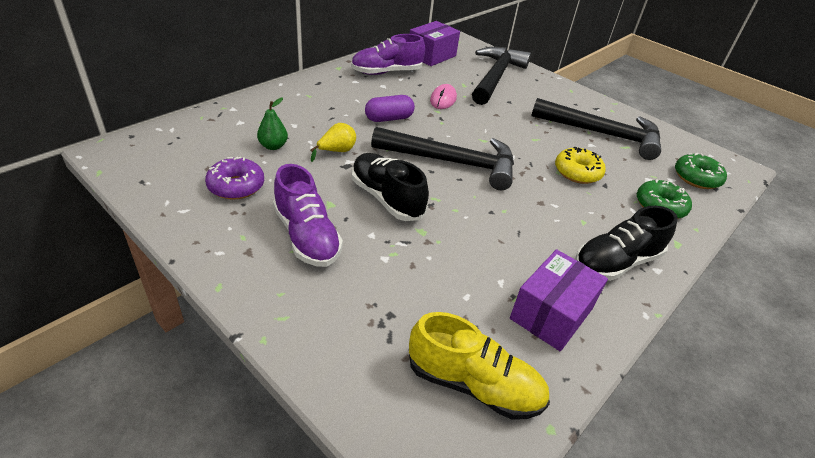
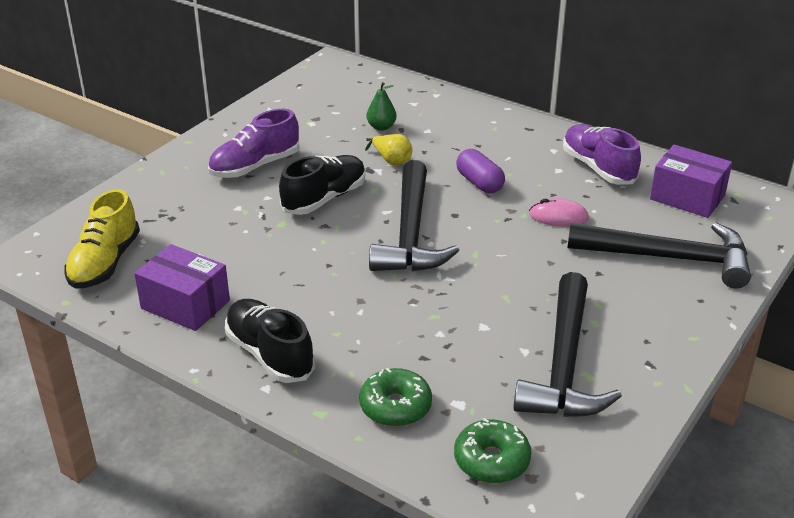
camera: 85 degrees right, 5 degrees down
(236, 186) = (310, 123): purple donut -> none
(577, 172) = (441, 333): yellow donut -> none

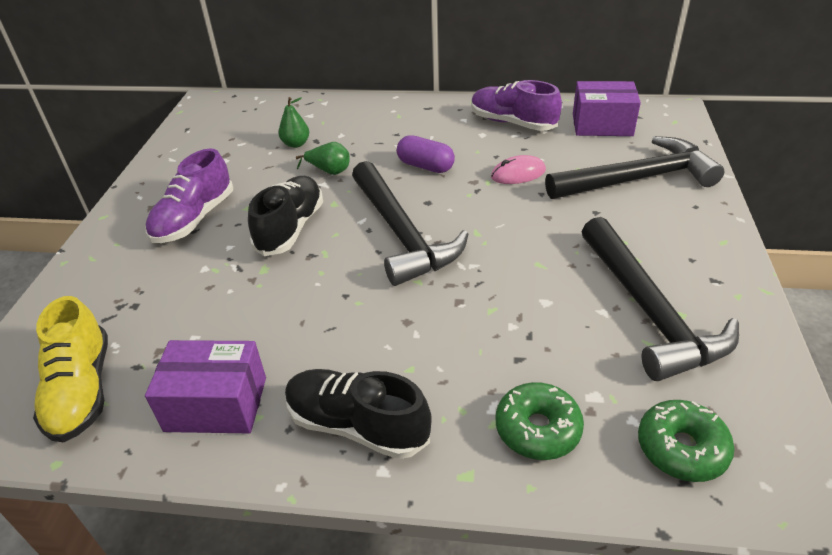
camera: 25 degrees left, 5 degrees up
(391, 160) = (329, 171): yellow pear -> green pear

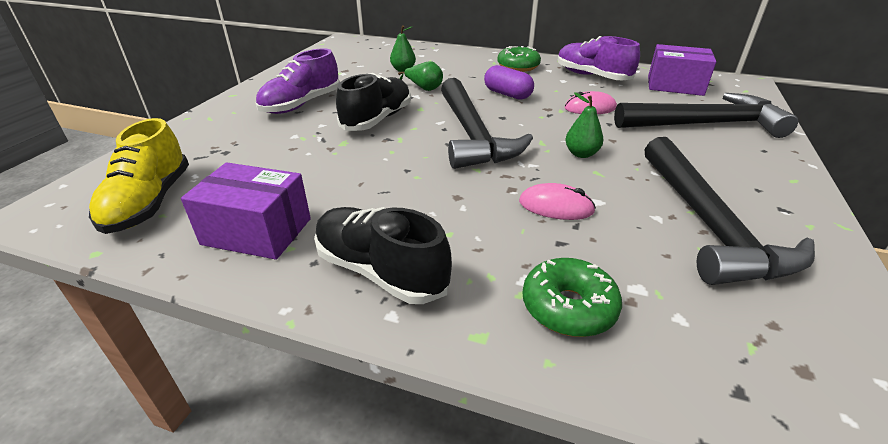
camera: 10 degrees right, 5 degrees down
(506, 316) = (556, 206): none -> pink mouse
(519, 242) = (581, 154): none -> green pear
(681, 448) = (737, 357): green donut -> green donut (518, 66)

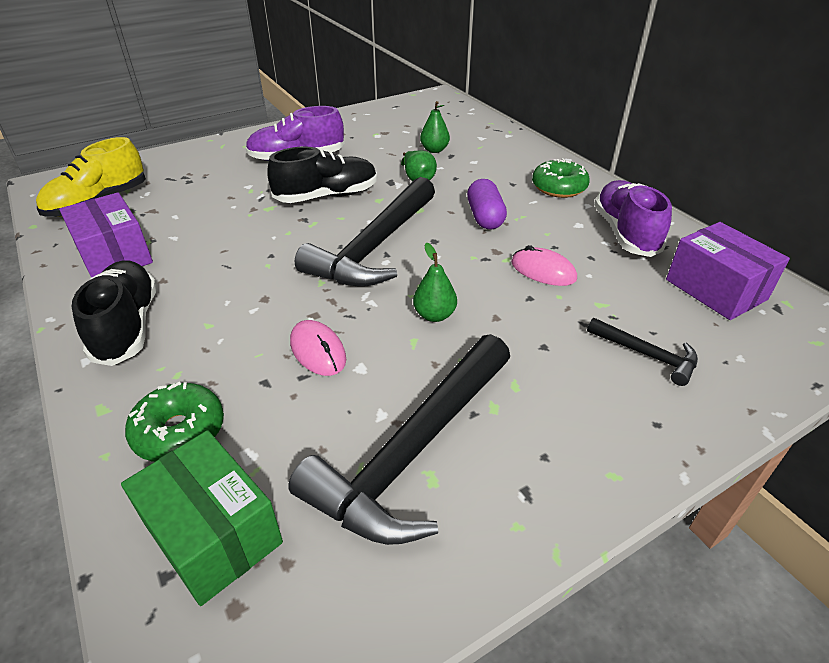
camera: 40 degrees right, 5 degrees up
(705, 124) = (646, 355): black hammer -> black hammer, size x0.47
(712, 345) = (213, 533): none -> green box

